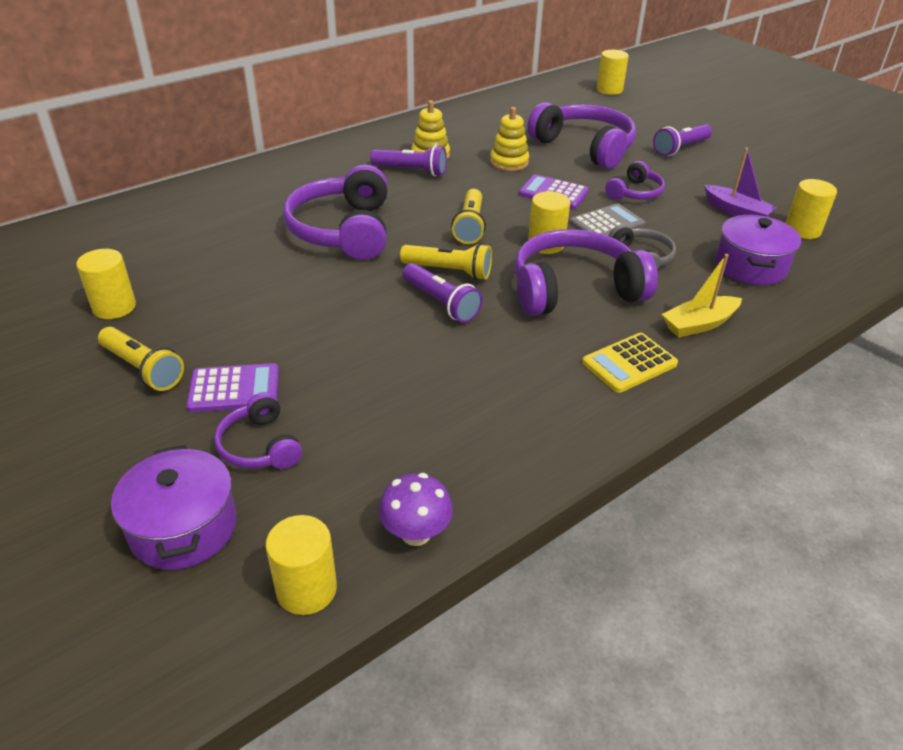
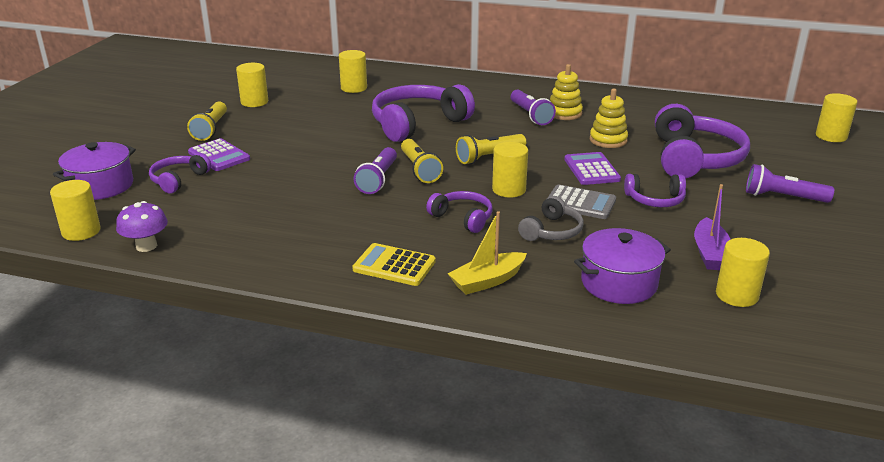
camera: 55 degrees right, 10 degrees down
(191, 229) = (354, 88): none -> yellow cylinder
(574, 289) = (462, 218): purple headphones -> purple headphones, size x0.52
(699, 324) = (487, 281): yellow boat -> yellow boat turned 60 degrees counterclockwise

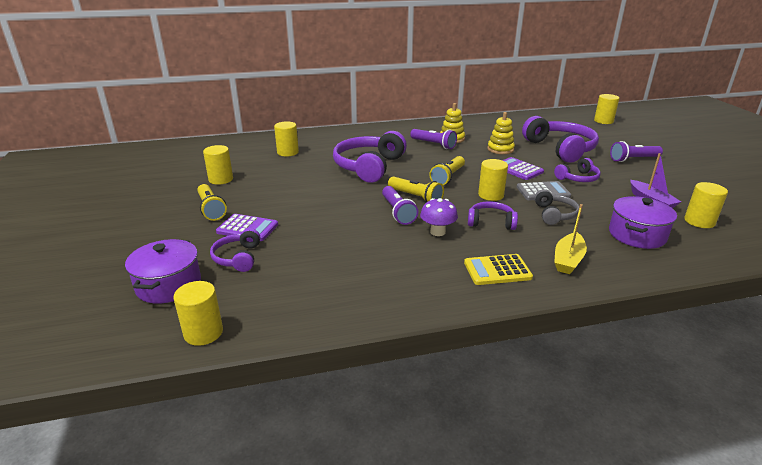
camera: 30 degrees left, 0 degrees up
(146, 246) = (285, 324): purple mushroom -> purple mushroom (437, 232)

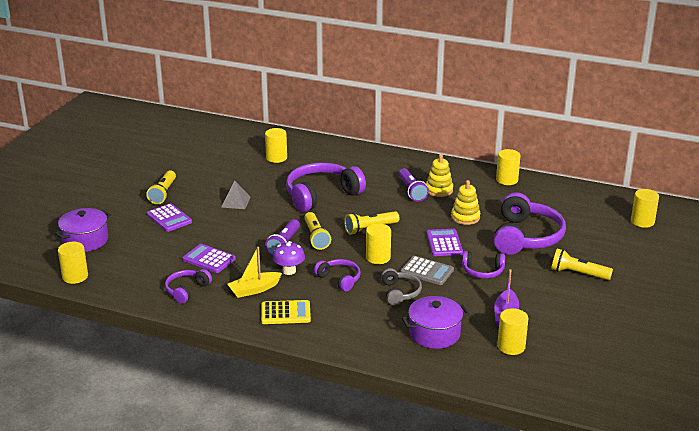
camera: 35 degrees right, 0 degrees up
(221, 179) = (197, 169): yellow cylinder -> yellow cylinder (507, 180)
(238, 258) = (140, 238): purple headphones -> purple headphones (187, 290)
(298, 194) = (235, 202): none -> grey pyramid
(345, 250) = (209, 259): none -> purple calculator
(497, 270) = (285, 313): yellow calculator -> yellow calculator turned 150 degrees clockwise
(554, 214) = (400, 293): grey headphones -> grey headphones turned 45 degrees counterclockwise
(568, 260) = (346, 327): yellow boat -> yellow boat (254, 289)
(633, 159) = (578, 273): purple flashlight -> yellow flashlight

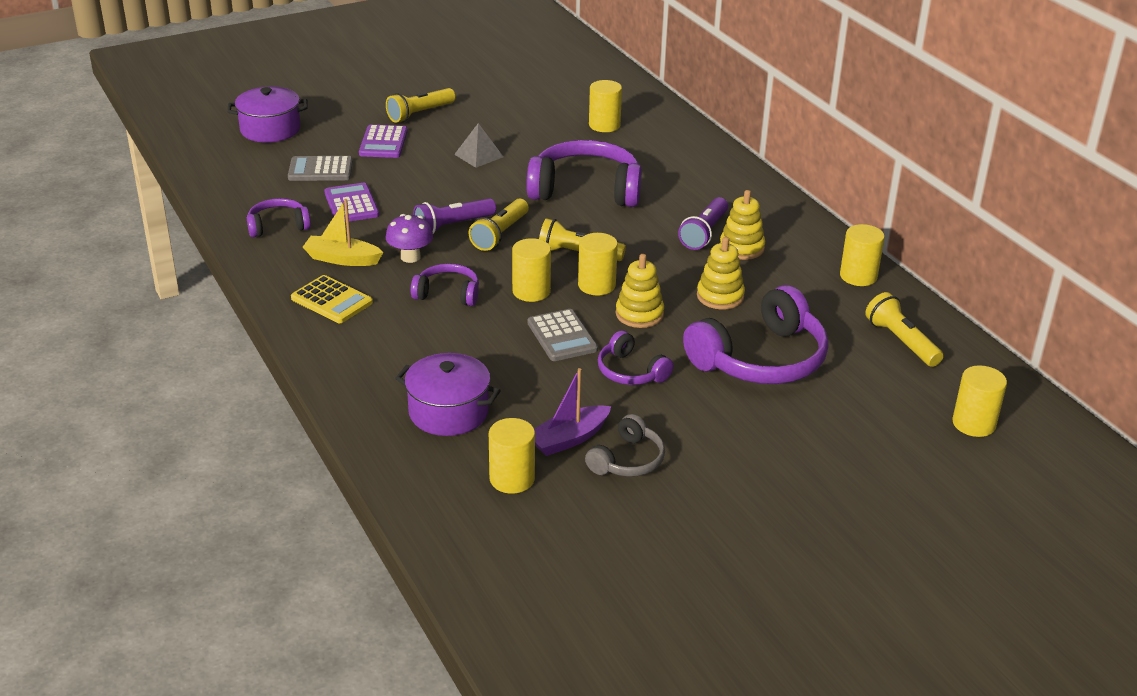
camera: 40 degrees right, 5 degrees up
(75, 276) = (204, 161): yellow cylinder -> yellow cylinder (596, 285)
(158, 249) = (320, 170): none -> grey calculator
(339, 279) = (448, 294): purple headphones -> purple headphones turned 75 degrees counterclockwise
(400, 293) = (489, 344): grey headphones -> grey headphones (627, 460)
(444, 243) = (639, 314): purple calculator -> yellow stacking toy
(578, 273) = (754, 441): yellow flashlight -> yellow flashlight (901, 341)

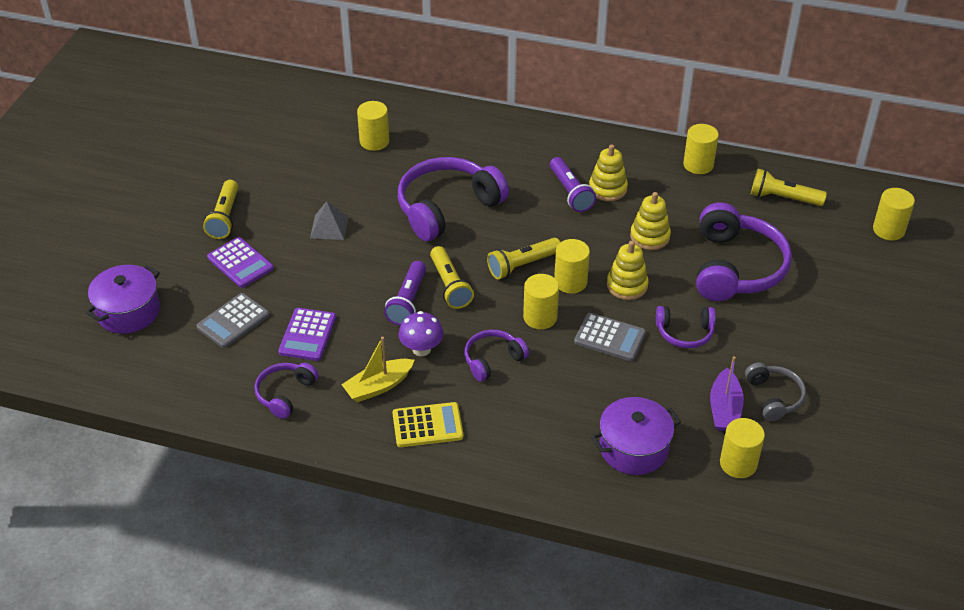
camera: 45 degrees left, 10 degrees up
(351, 204) = (307, 335): purple calculator -> purple calculator turned 105 degrees counterclockwise

